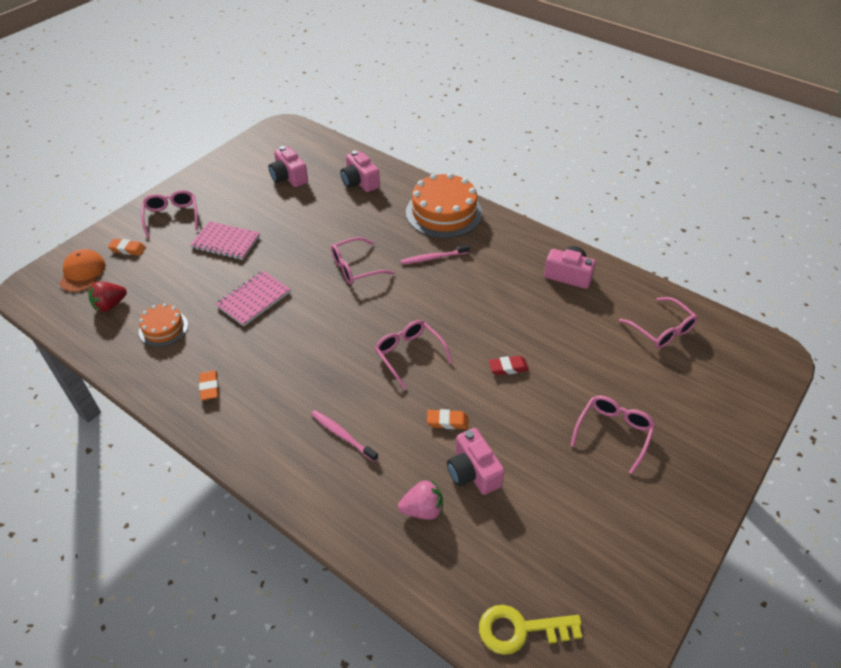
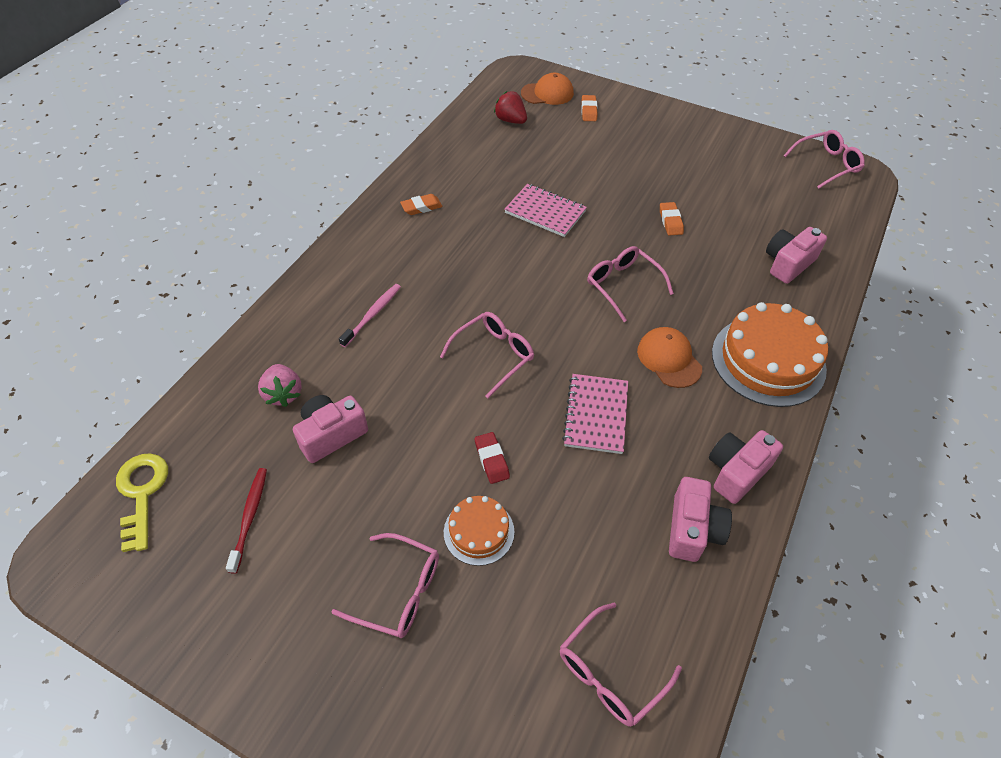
camera: 80 degrees right, 5 degrees up
(163, 328) = (489, 160): orange cake -> orange cake (479, 531)
(172, 217) = (649, 126): pink glasses -> pink glasses (826, 164)
(226, 242) = (625, 173): pink notebook -> pink notebook (596, 415)
(289, 177) = (762, 198): pink camera -> pink camera (736, 472)
(433, 258) = (669, 359): pink toothbrush -> orange cap
(447, 421) = (399, 403): orange eraser -> orange eraser (670, 221)
(549, 534) = (250, 517): none -> red toothbrush

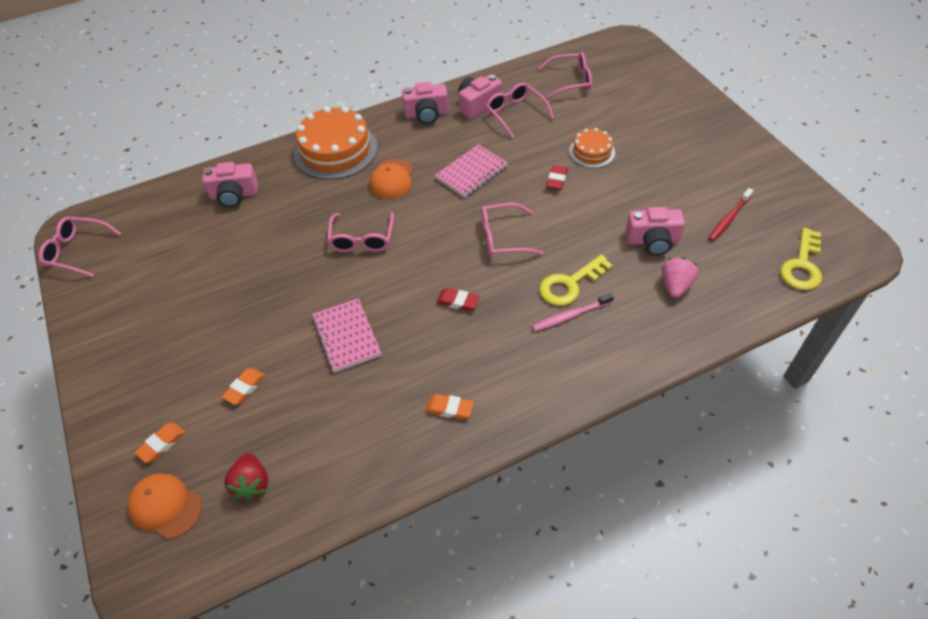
camera: 140 degrees left, 0 degrees up
(392, 342) = (570, 284): none -> yellow key
(398, 592) = (654, 147): pink glasses -> pink glasses (515, 113)
(482, 277) = (458, 302): none -> red eraser
(670, 221) = (263, 270): orange eraser -> orange eraser (245, 388)

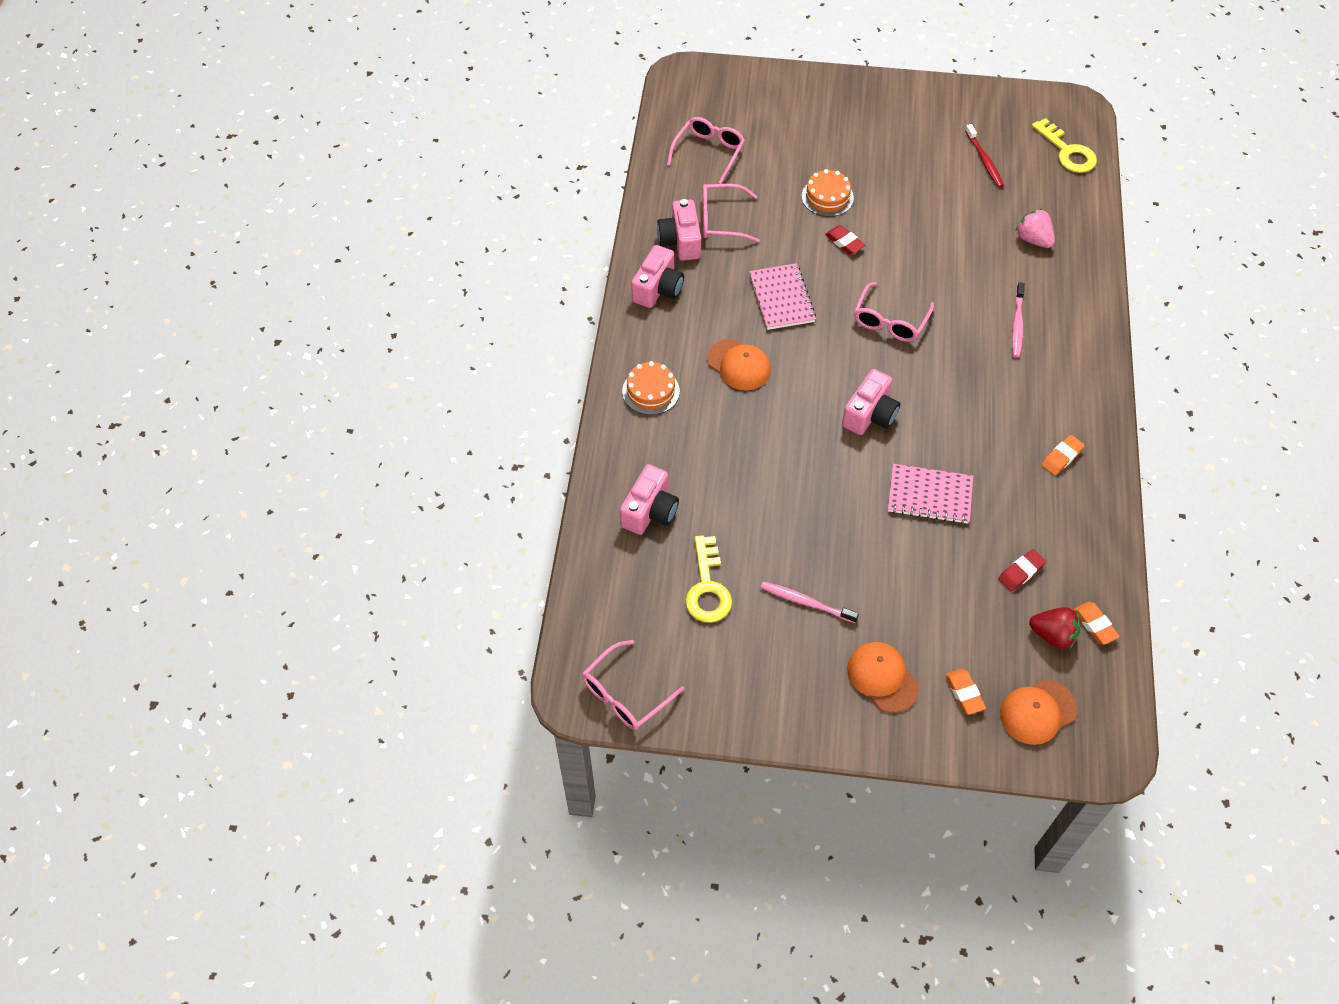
camera: 60 degrees left, 5 degrees up
(153, 383) = (882, 677): none -> orange cap
(201, 308) = (806, 602): none -> pink toothbrush
(245, 388) = (939, 601): orange eraser -> orange eraser (1094, 625)
(336, 150) = (651, 391): orange cake -> orange cake, size x0.54
(362, 239) = (808, 428): pink glasses -> none
(458, 302) = (946, 393): red eraser -> red eraser (1021, 572)
(570, 284) = (982, 305): yellow key -> yellow key (707, 587)
(652, 241) = (973, 223): pink camera -> pink camera (870, 414)

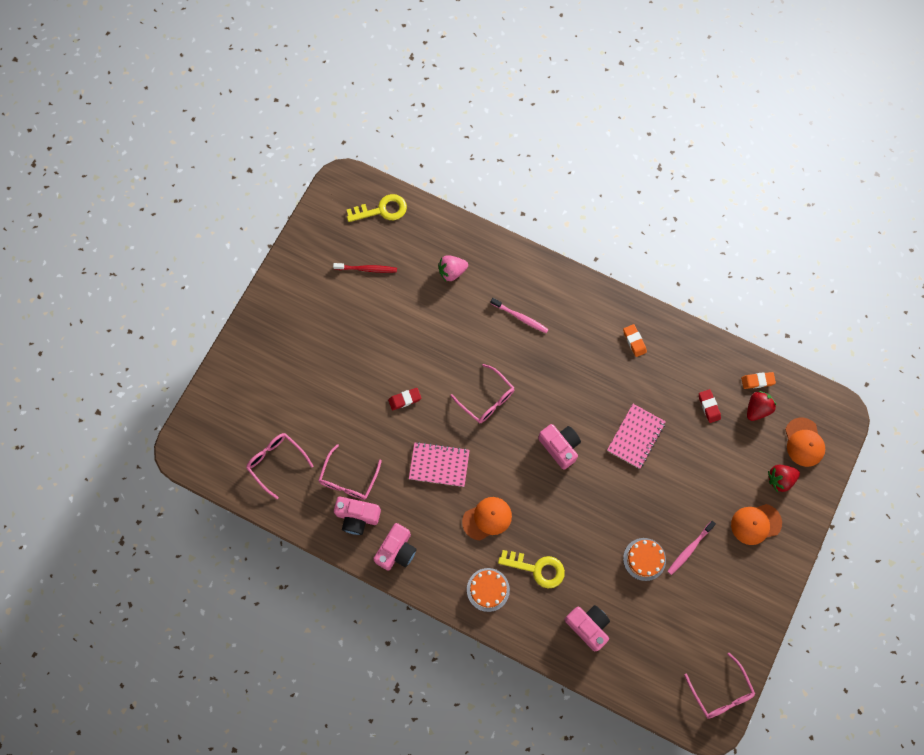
camera: 70 degrees left, 15 degrees up
(658, 289) = (396, 550): pink camera -> pink camera turned 75 degrees clockwise
(707, 587) = (659, 609): yellow key -> yellow key (537, 568)
(827, 197) = (357, 393): orange cake -> orange cake (644, 559)
(964, 693) = (780, 479): orange eraser -> red strawberry

